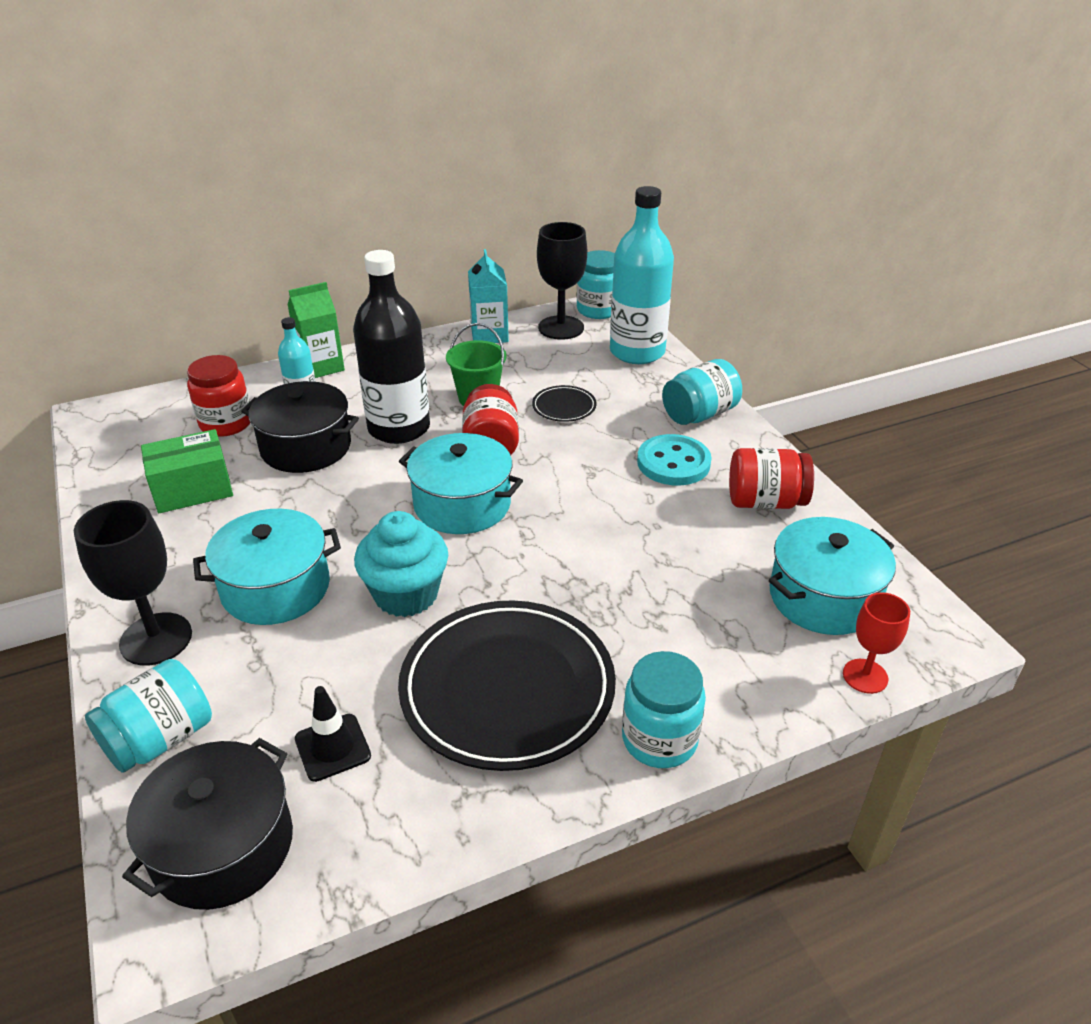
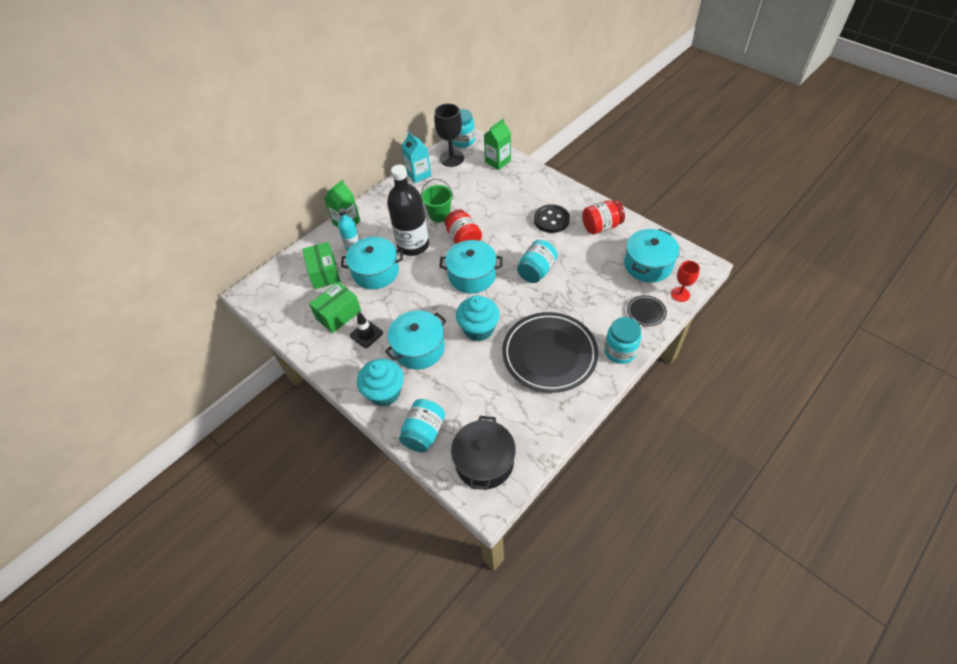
camera: 20 degrees left, 15 degrees up
(156, 639) = (385, 392): black goblet -> turquoise cupcake
(226, 423) = (324, 273): red jar -> green box
(306, 447) = (375, 272): black pot -> turquoise pot
(332, 747) = (497, 406): black traffic cone -> black traffic cone (366, 334)
(564, 407) = (483, 206): black plate -> black plate (646, 312)
(637, 352) = (498, 161): turquoise bottle -> green carton
(673, 463) = (551, 220): turquoise button -> black button
(699, 414) = (547, 189): turquoise jar -> turquoise jar (536, 271)

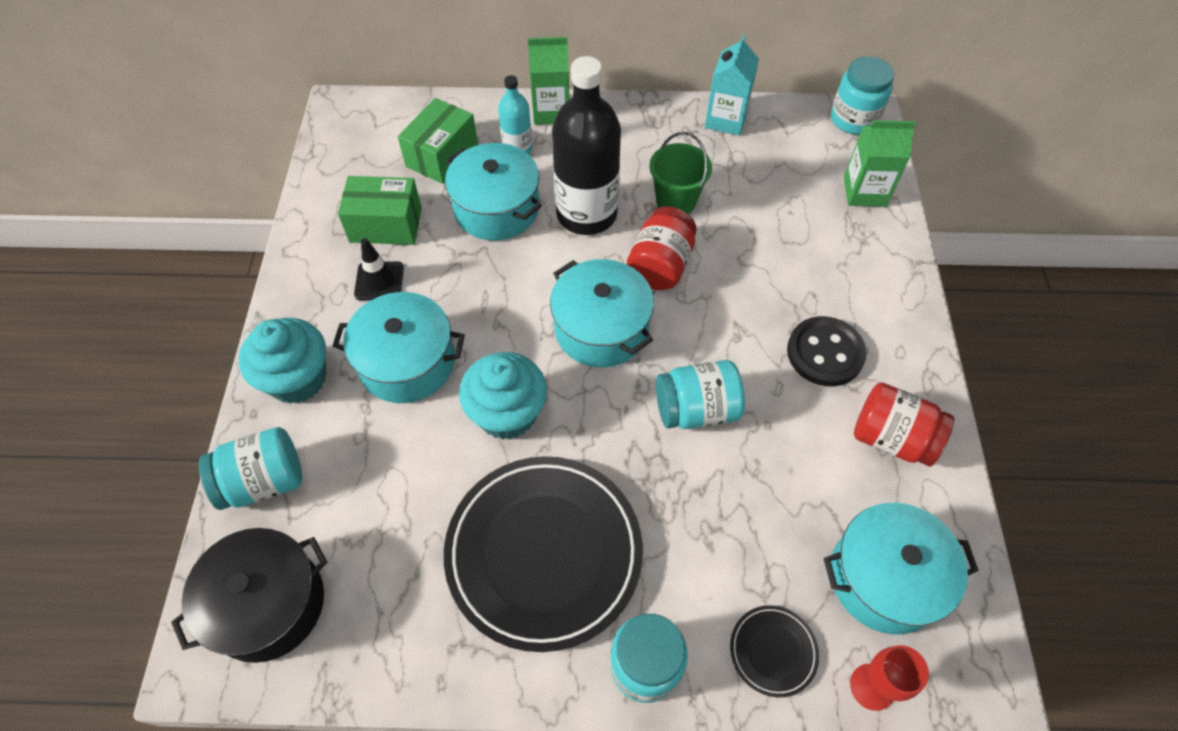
camera: 45 degrees right, 5 degrees up
(451, 158) = (802, 133): black goblet -> none

